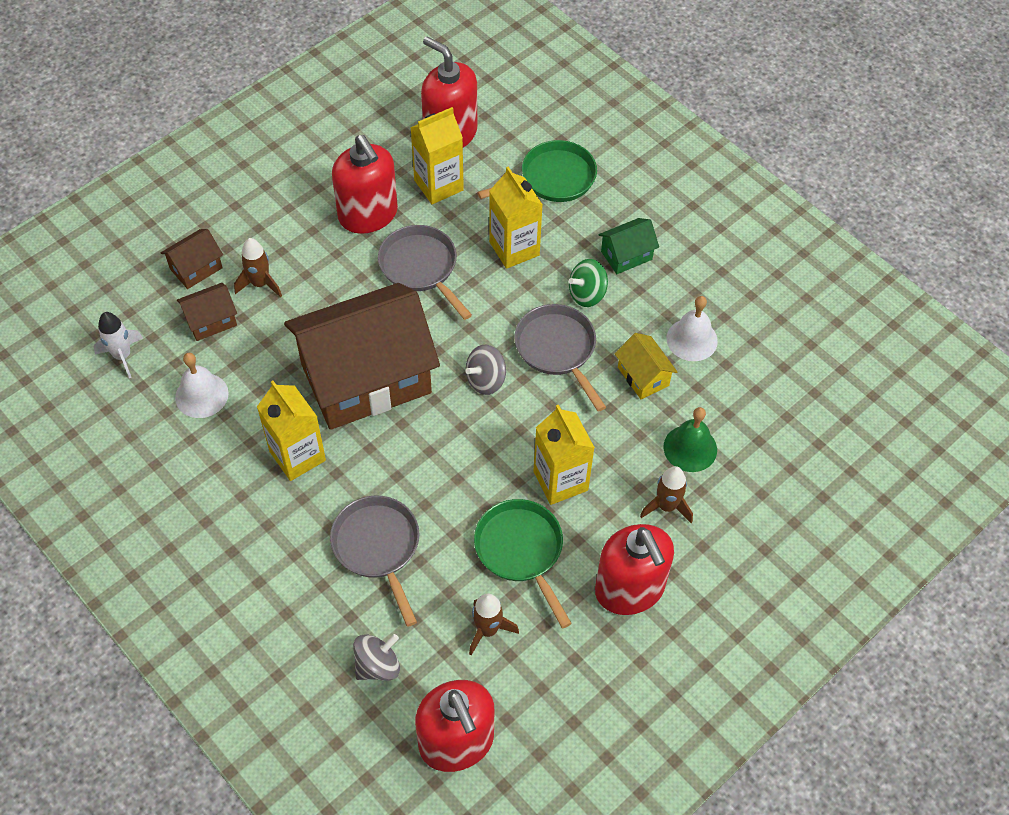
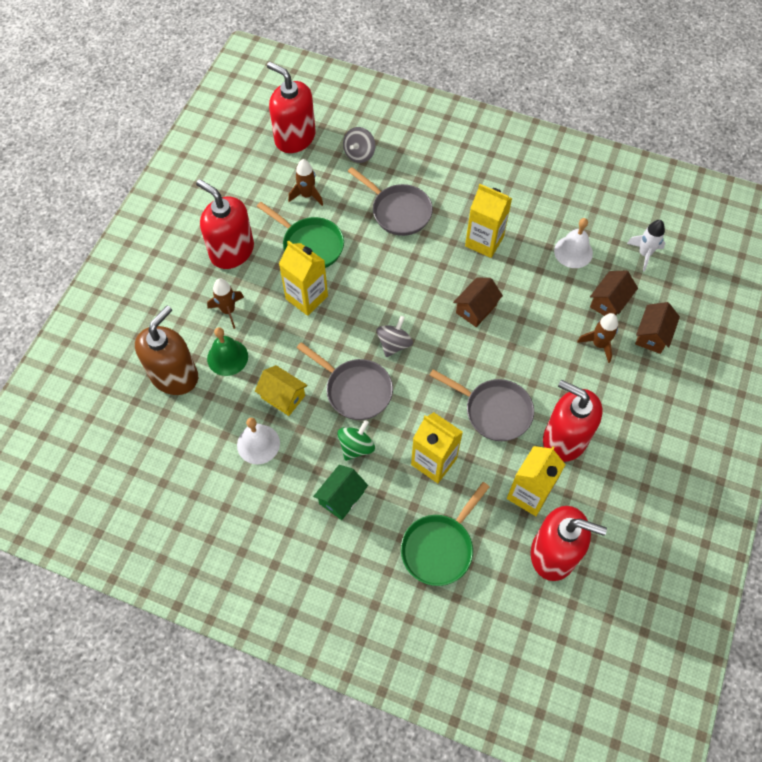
camera: 155 degrees right, 5 degrees up
(366, 379) = (476, 309): brown house -> brown house, size x0.41
(762, 453) = (174, 375): none -> brown soap dispenser

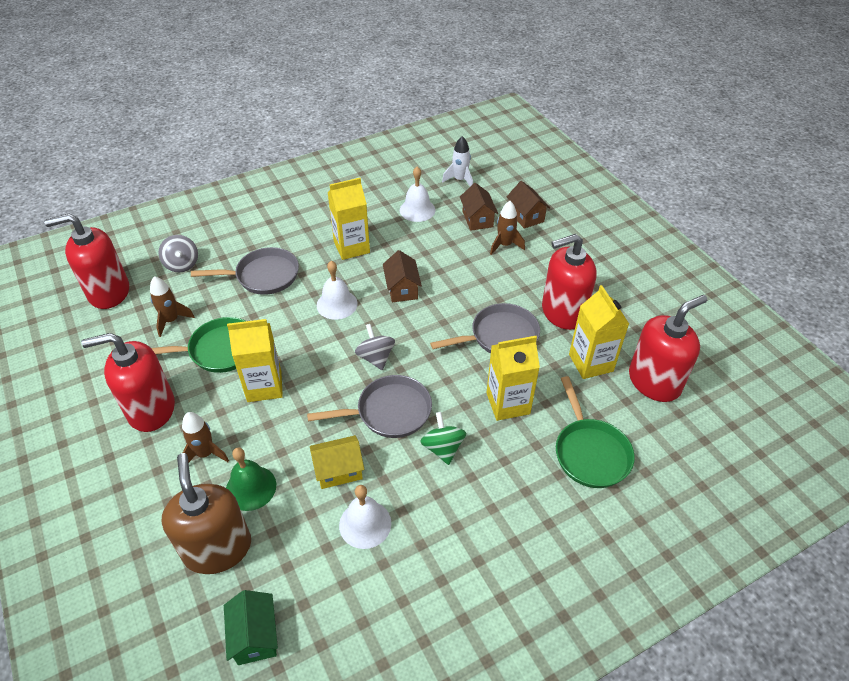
camera: 50 degrees left, 15 degrees down
(341, 498) = (481, 493): green house -> green house (255, 636)
(418, 279) = (337, 304): none -> white bell

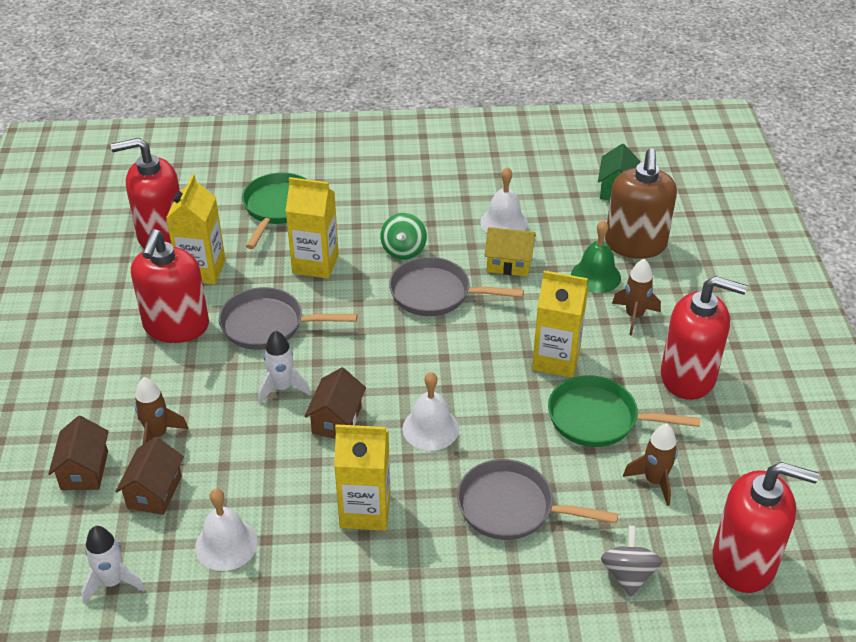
camera: 155 degrees left, 5 degrees down
(376, 357) = (419, 349): grey spinning top -> none
(453, 296) = (282, 388): none -> white rocket
(563, 312) = (176, 326): red soap dispenser -> red soap dispenser turned 90 degrees clockwise

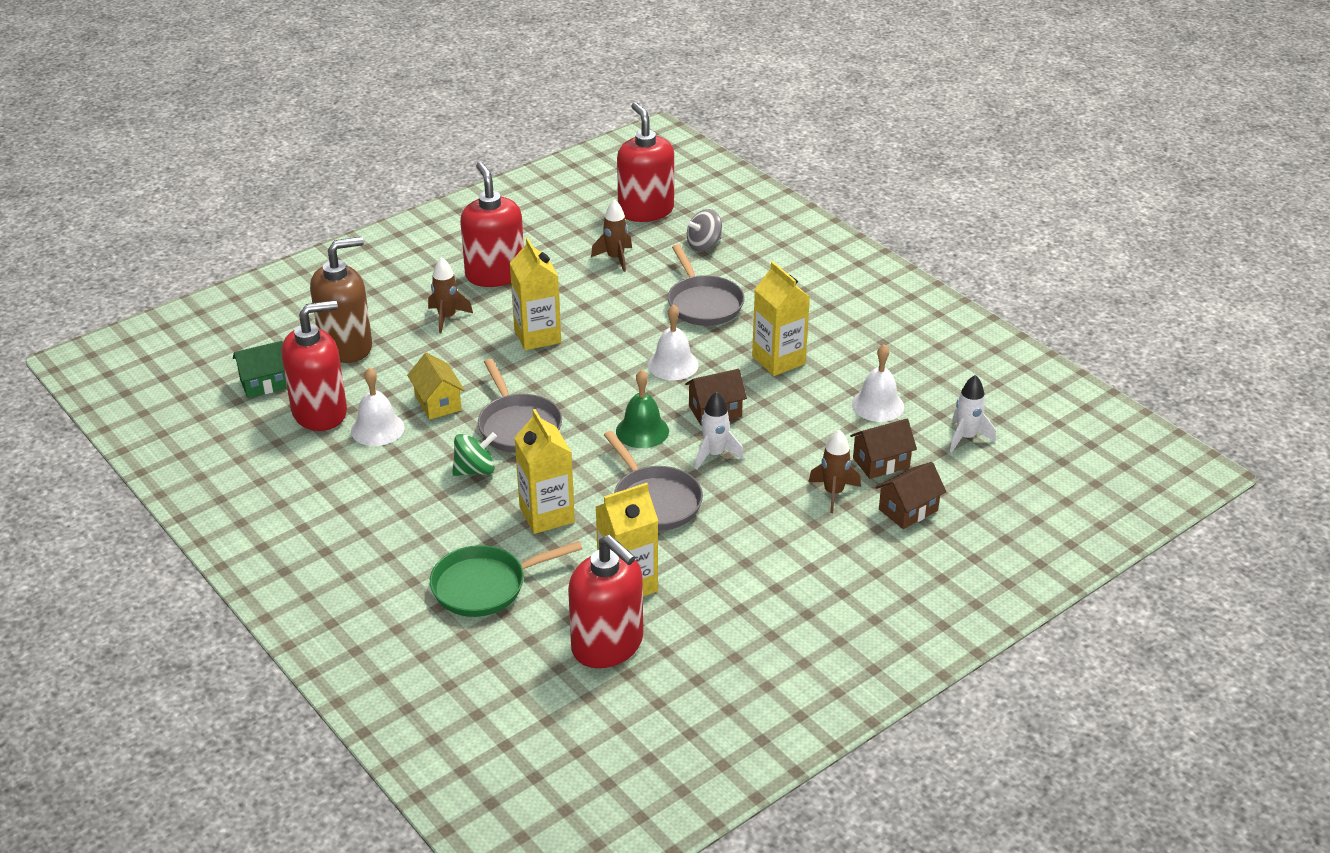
camera: 125 degrees left, 5 degrees down
(176, 326) = (714, 555): red soap dispenser -> red soap dispenser (320, 412)
(596, 276) = (411, 352): green bell -> green bell (642, 431)
(598, 418) = (581, 297): green pan -> none

